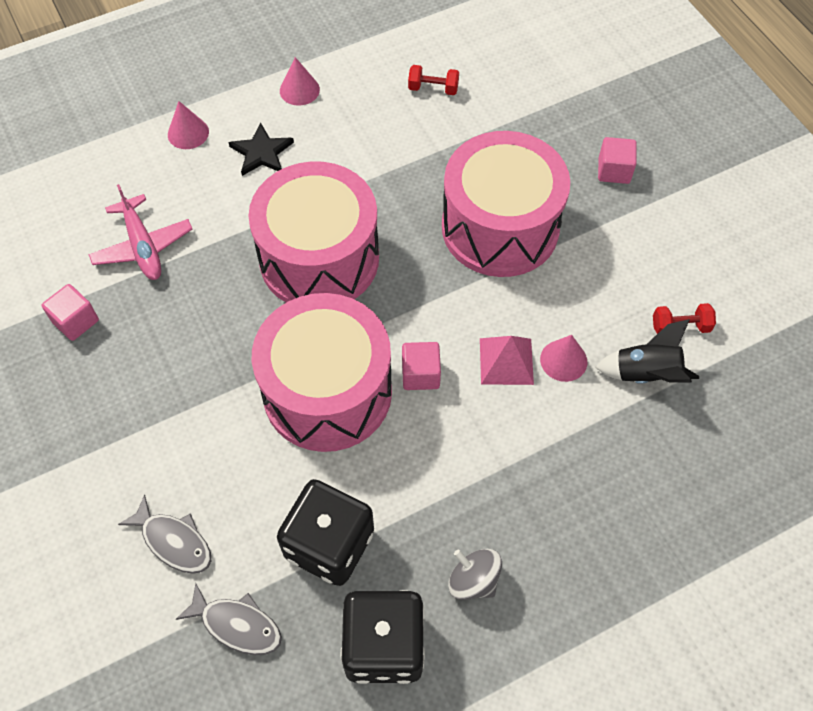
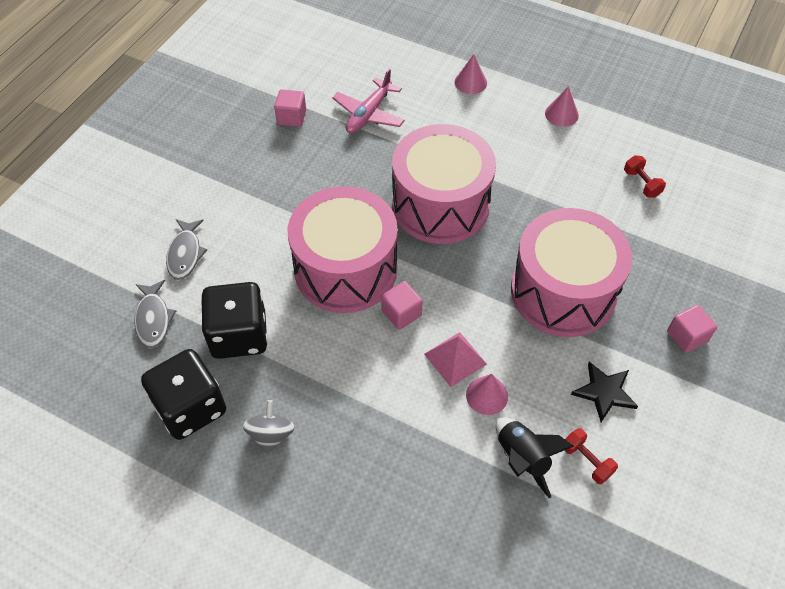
camera: 55 degrees right, 5 degrees down
(261, 152) = (492, 126): black star -> black star (604, 392)

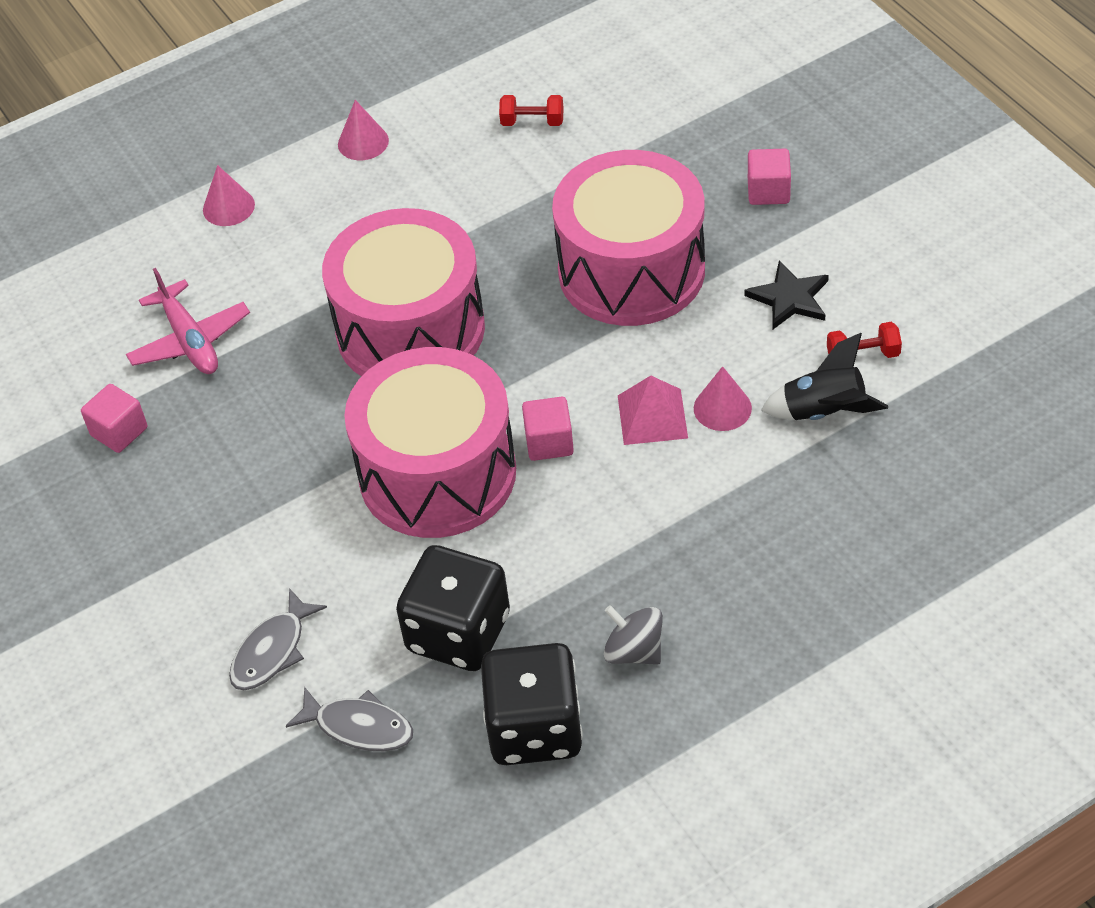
camera: 55 degrees left, 5 degrees down
(185, 254) = (272, 650): grey fish -> grey fish turned 90 degrees clockwise

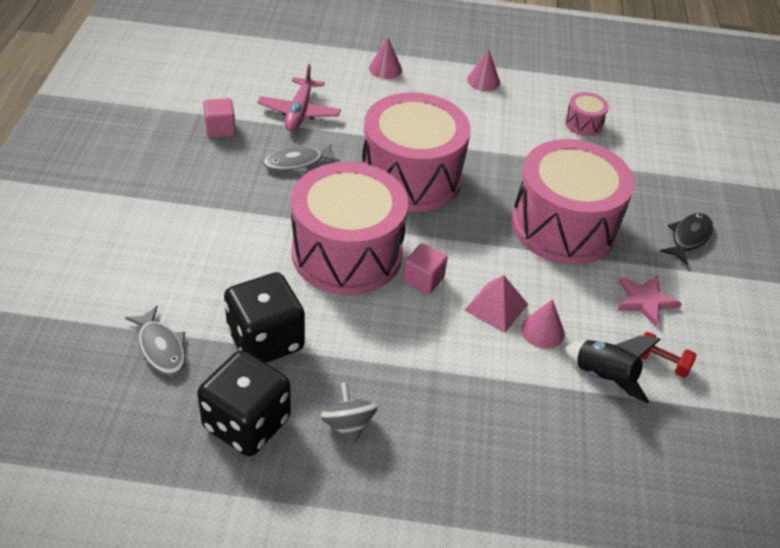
camera: 30 degrees right, 5 degrees down
(272, 650) = (166, 277): grey fish -> grey fish (297, 163)
(532, 122) = (583, 124): red dumbbell -> pink drum
(768, 191) = (689, 238): pink cube -> black fish
(789, 298) = (645, 301): black star -> pink star

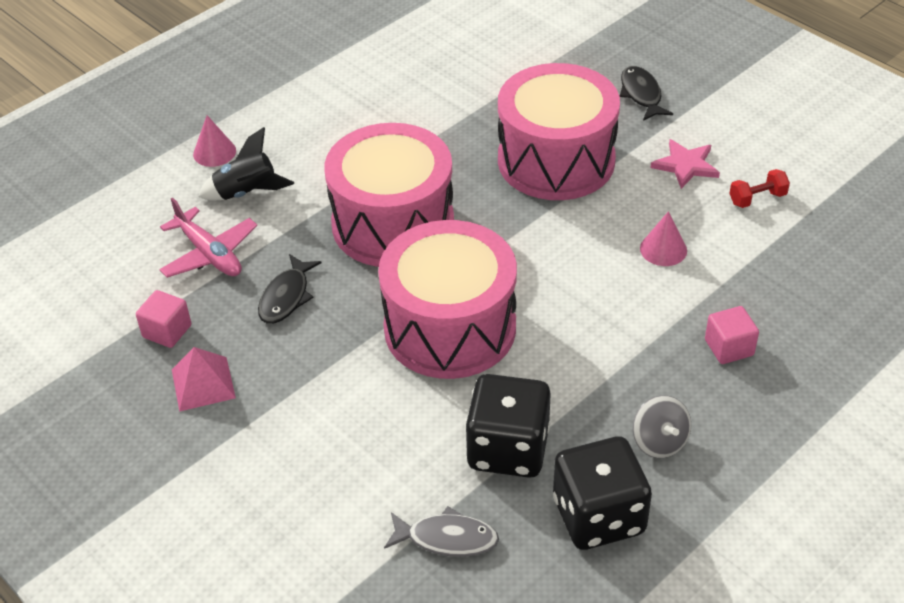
camera: 45 degrees left, 0 degrees up
(297, 163) = (286, 297): grey fish -> black fish
(348, 425) = (659, 441): grey spinning top -> grey spinning top turned 135 degrees counterclockwise
(423, 279) = (534, 292): pink cube -> pink cube (729, 347)
(483, 81) = (311, 95): pink cone -> none
(496, 307) = (610, 262): pink pyramid -> pink pyramid (203, 383)
(583, 124) = (442, 67): pink drum -> none
(604, 377) = (743, 242): black rocket -> black rocket (246, 193)

